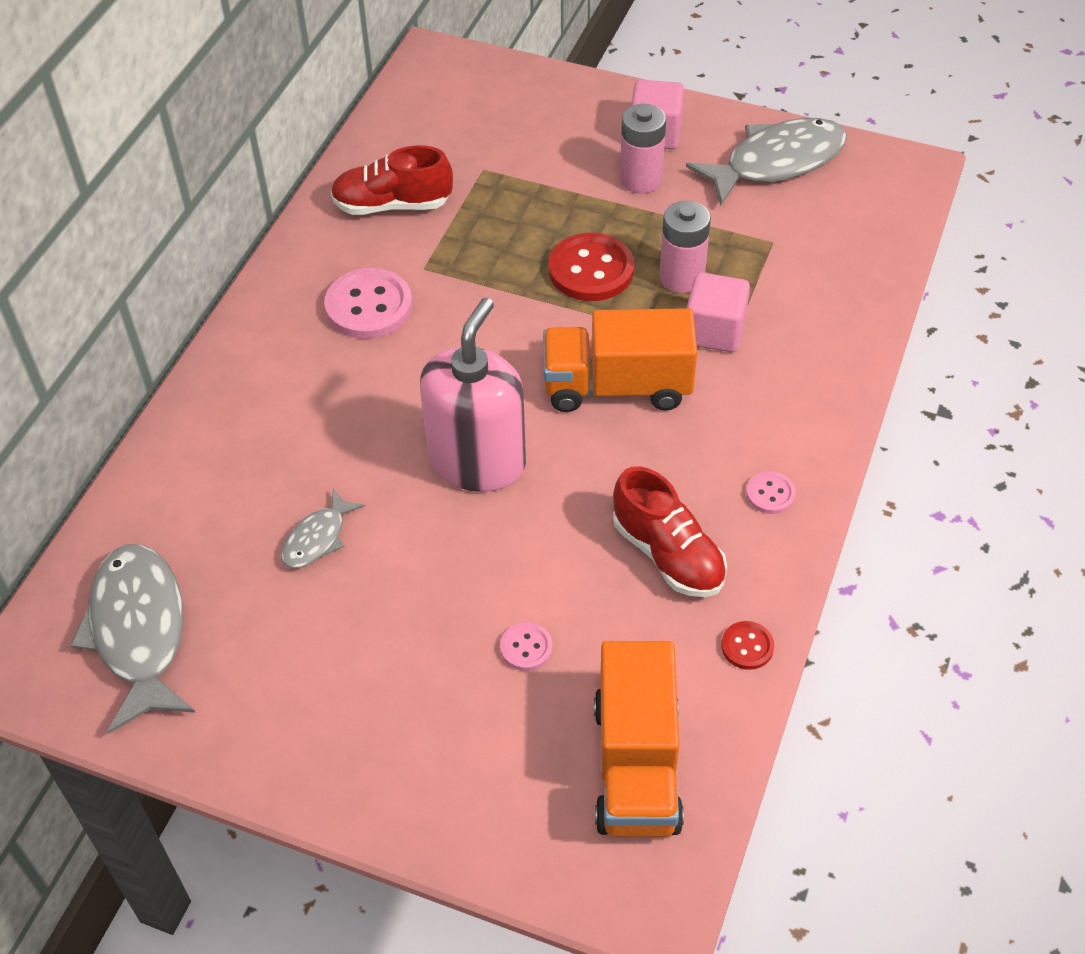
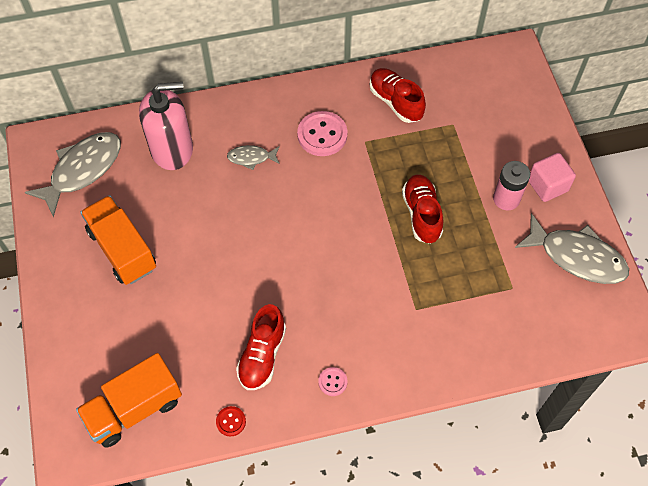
camera: 55 degrees right, 10 degrees up
(317, 538) = (173, 203): grey fish -> grey fish (251, 158)
(477, 461) = (261, 239): pink soap dispenser -> pink soap dispenser (172, 149)
(526, 648) = (169, 325): pink button -> none
(591, 270) = (421, 214): red button -> red shoe
(617, 386) = (352, 272): orange truck -> orange truck (122, 249)
(681, 277) = (450, 259): pink battery -> none
(714, 331) = (423, 295): pink cube -> none

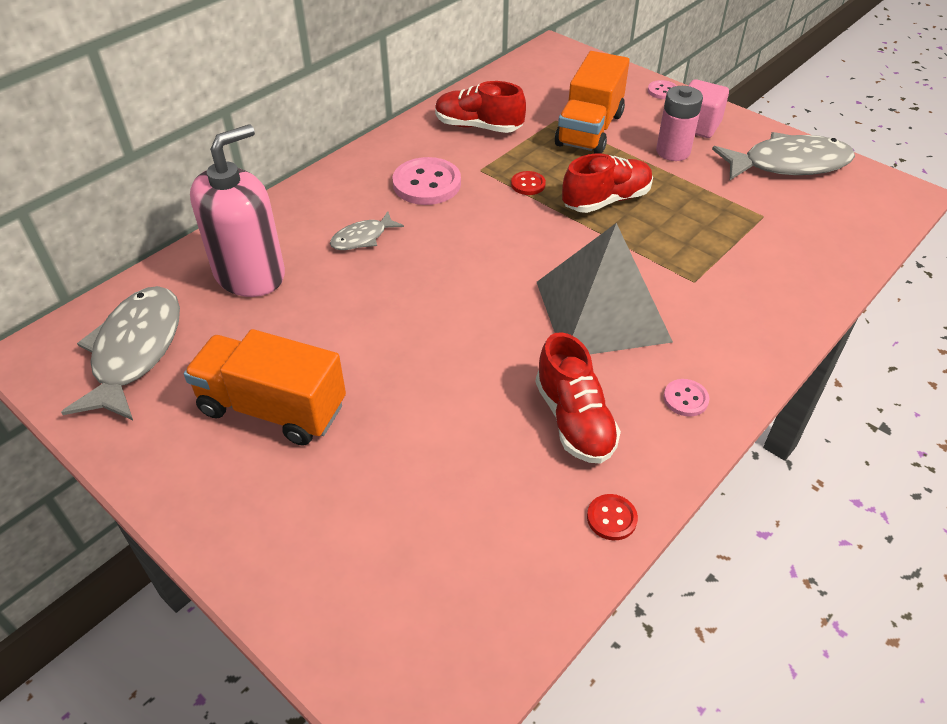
camera: 35 degrees left, 15 degrees down
(134, 409) = (464, 588): orange truck -> orange truck (589, 130)
(341, 296) = (602, 311): none -> grey pyramid
(384, 172) = (528, 184): none -> red button
(421, 214) = (606, 200): red shoe -> red shoe turned 105 degrees clockwise
(555, 138) = (662, 91): none -> pink button

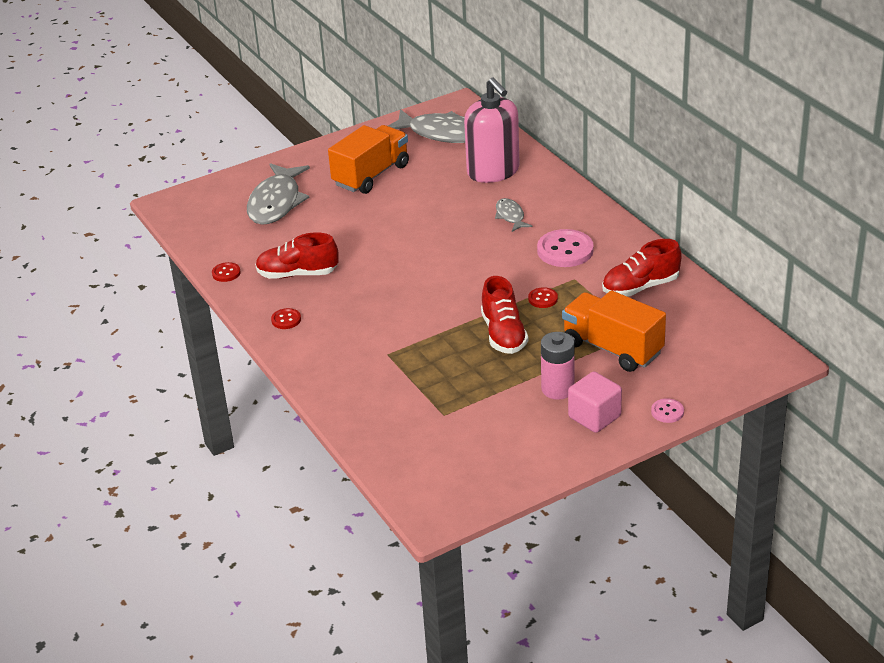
camera: 110 degrees right, 10 degrees down
(478, 126) = (640, 287): red shoe -> red shoe turned 150 degrees counterclockwise
(602, 311) = (381, 304): grey pyramid -> none
(685, 399) = (286, 320): pink button -> red button
(788, 164) = (508, 455): grey fish -> grey fish (276, 202)

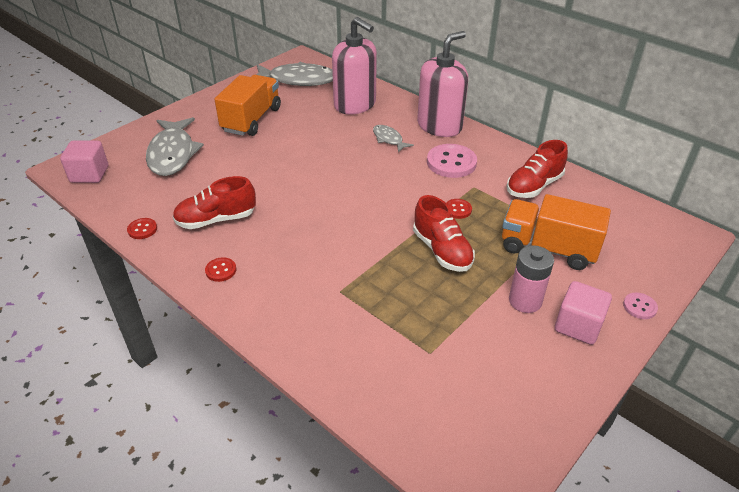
camera: 20 degrees left, 5 degrees up
(190, 213) = (89, 174): none -> pink cube
(576, 208) = (439, 126): none -> pink soap dispenser

